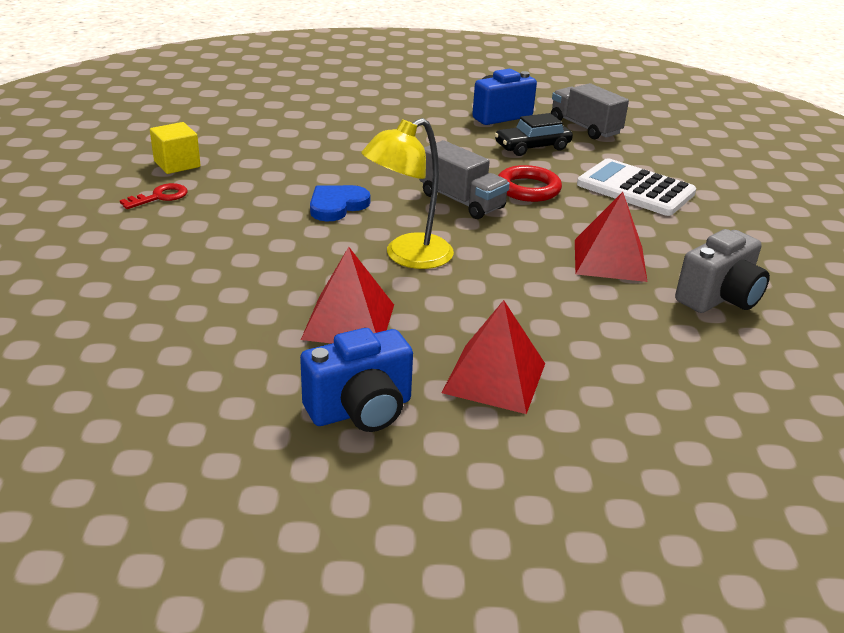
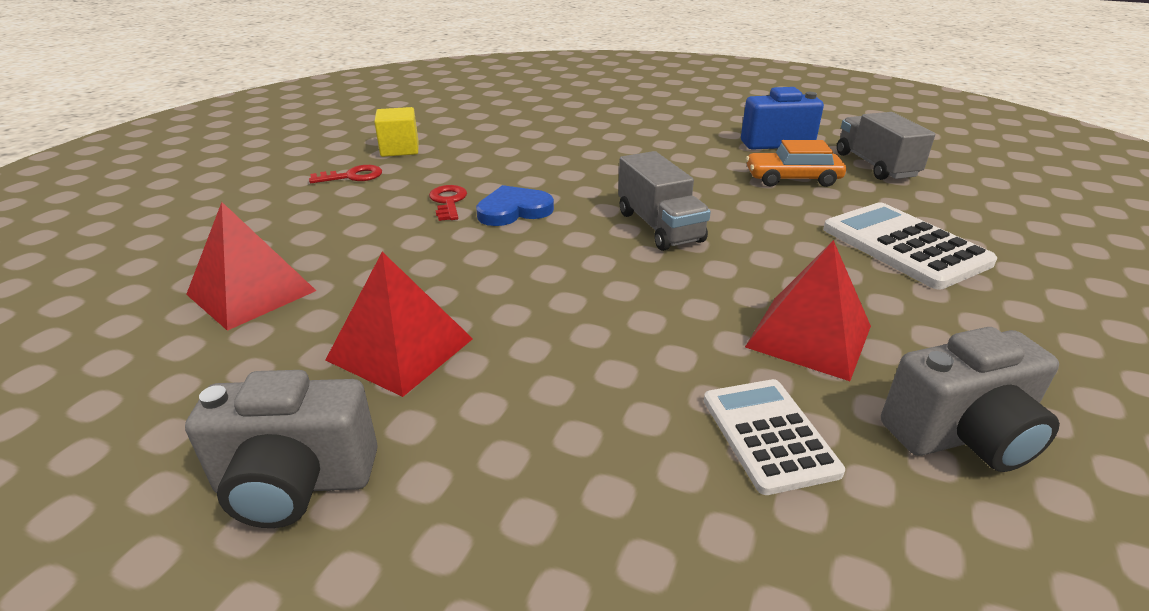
camera: 25 degrees right, 0 degrees up
(274, 207) = (448, 202): none -> red key
(361, 410) = (295, 483): blue camera -> grey camera
(407, 256) = (541, 281): yellow lamp -> none
(494, 377) = (513, 483): red pyramid -> red pyramid (252, 292)
(528, 189) = (754, 225): red ring -> none
(532, 147) = (792, 179): black car -> orange car
(620, 320) = (768, 435): none -> white calculator

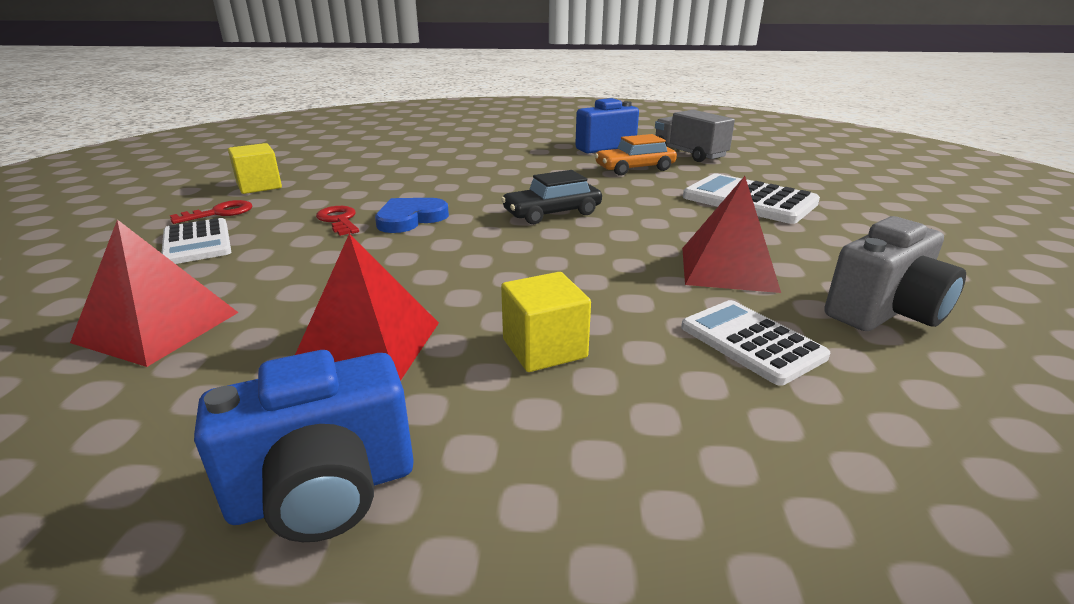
camera: 20 degrees left, 5 degrees down
(295, 483) = (325, 491): grey camera -> blue camera
(319, 208) = (197, 243): none -> white calculator
(551, 390) = (544, 348): none -> yellow cube
(659, 227) = (552, 213): grey truck -> black car

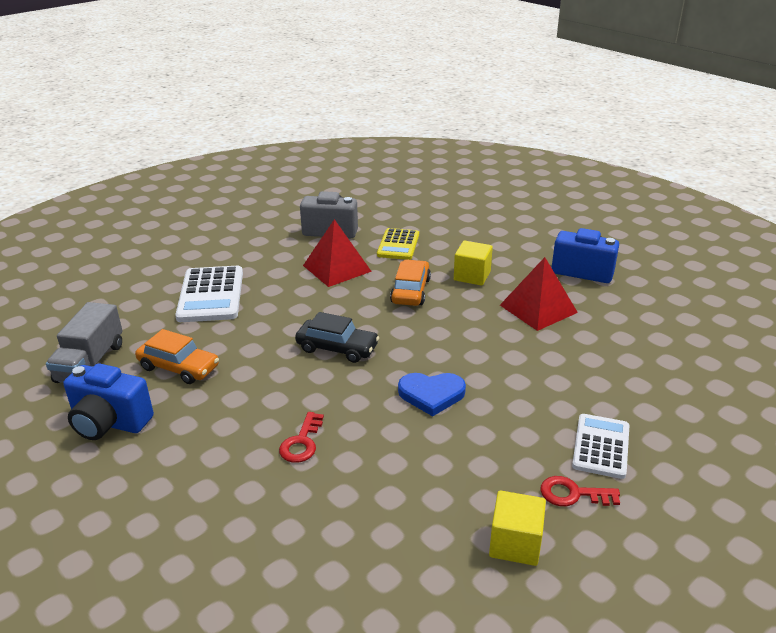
camera: 135 degrees left, 5 degrees up
(158, 327) = (632, 365): red pyramid -> none
(339, 220) = (482, 421): red key -> red key (302, 442)
(588, 285) = (410, 291): none -> orange car
(751, 342) = (398, 245): white calculator -> yellow calculator

